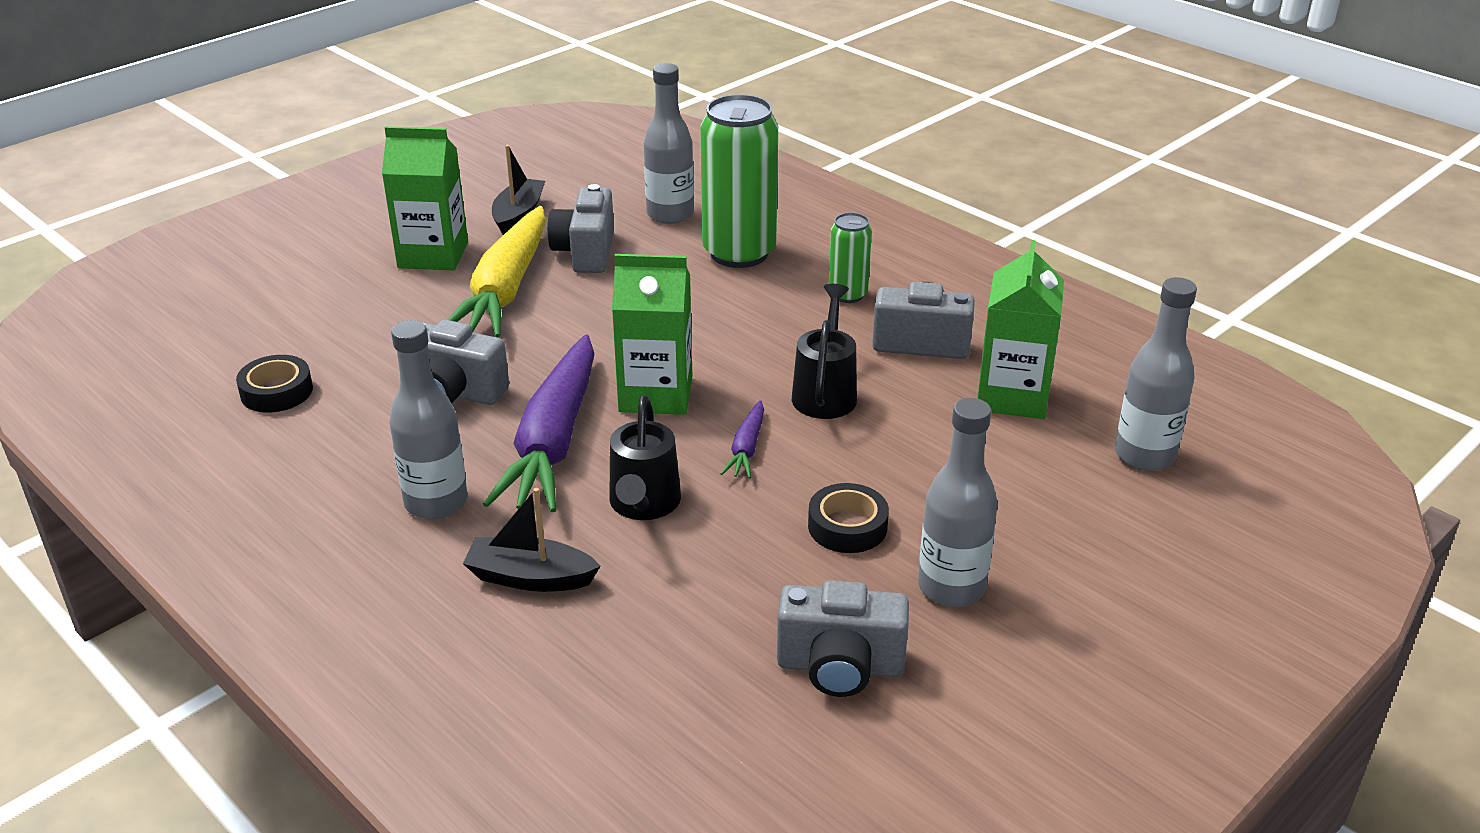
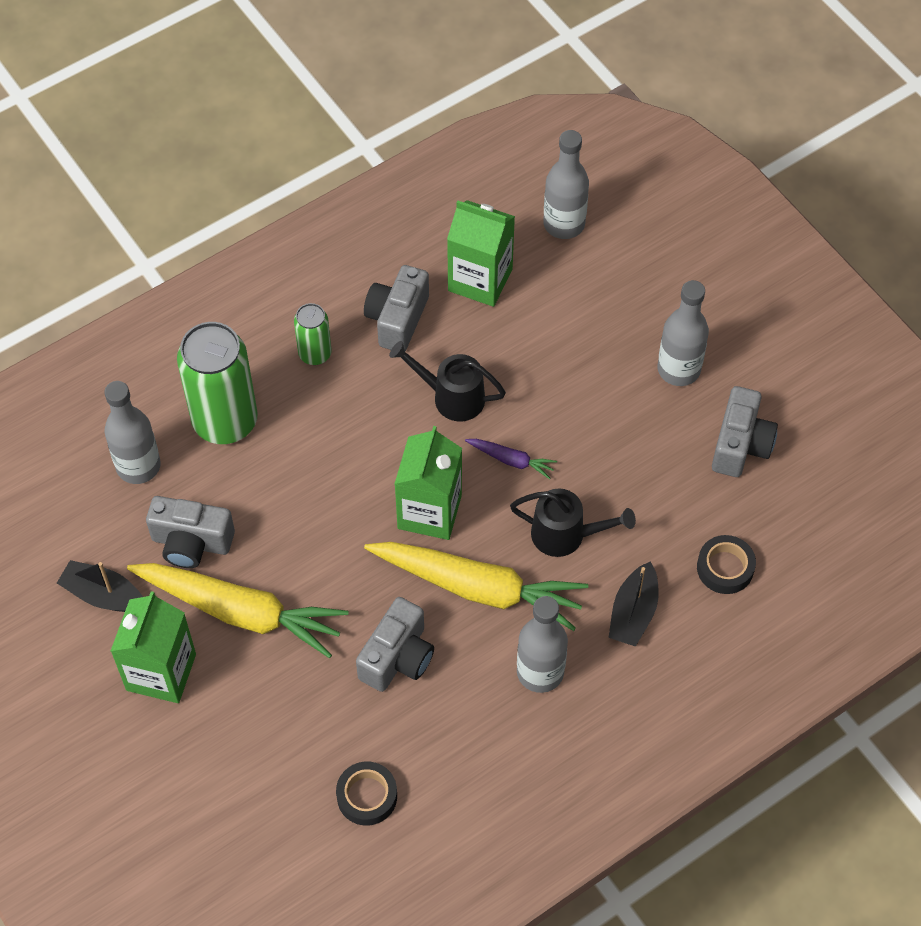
camera: 80 degrees left, 25 degrees up
(553, 442) = (479, 588): purple carrot -> yellow carrot
(847, 526) = (610, 414): black tape -> black tape (725, 568)

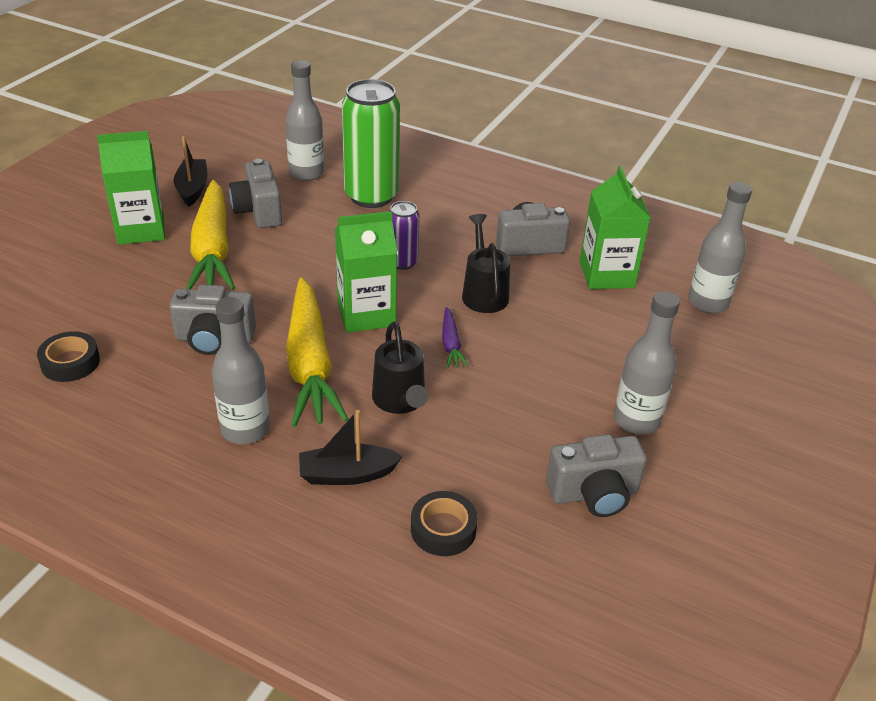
camera: 60 degrees right, 20 degrees down
(315, 354) = (462, 217): green can -> none
(363, 444) = (402, 262): none -> purple can

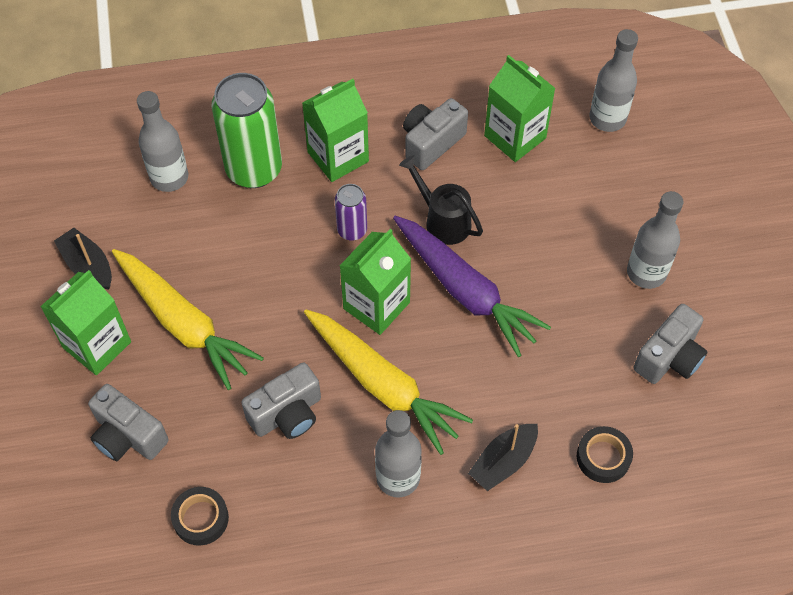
camera: 35 degrees left, 20 degrees up
(259, 211) = (176, 253): grey camera -> grey camera (128, 436)
(400, 401) = (480, 371): black watering can -> none
(443, 218) = (338, 157): none -> green carton
(451, 344) = (465, 291): purple carrot -> purple carrot, size x2.30

